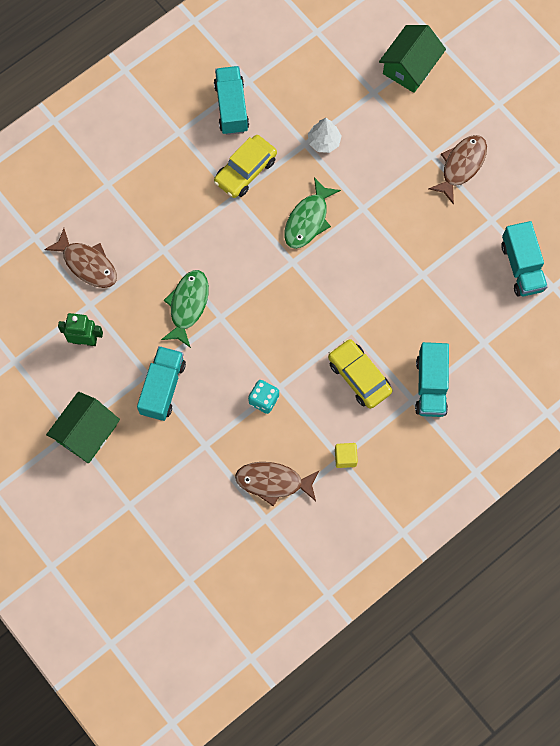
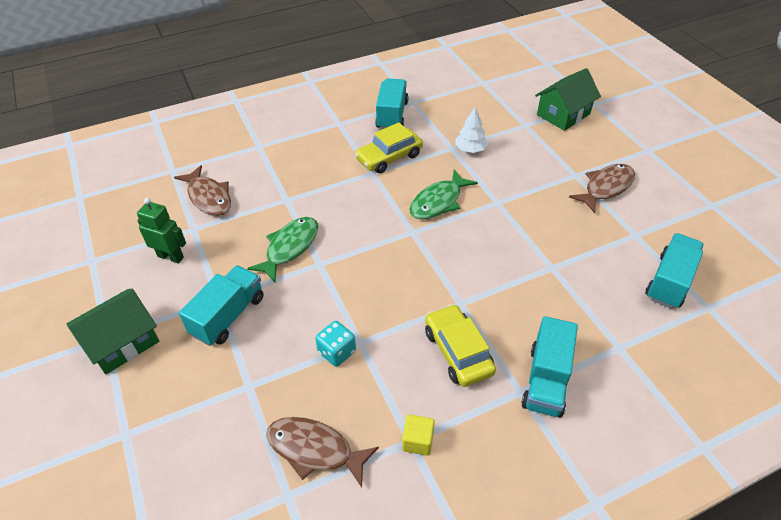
camera: 15 degrees right, 25 degrees down
(521, 267) = (669, 281): turquoise truck -> turquoise truck turned 150 degrees counterclockwise

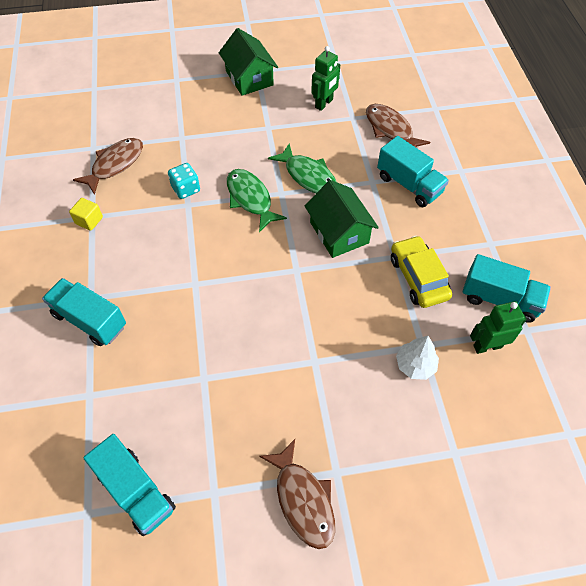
camera: 105 degrees right, 10 degrees up
(208, 197) = (390, 129): brown fish -> brown fish turned 75 degrees clockwise
(228, 316) = (249, 132): turquoise truck -> turquoise truck (409, 185)
(436, 118) = (487, 346): none -> green robot
(438, 202) = (332, 304): green fish -> green fish (250, 199)
(458, 352) = (147, 266): yellow car -> none
(563, 114) = (472, 519): green house -> green house (339, 232)

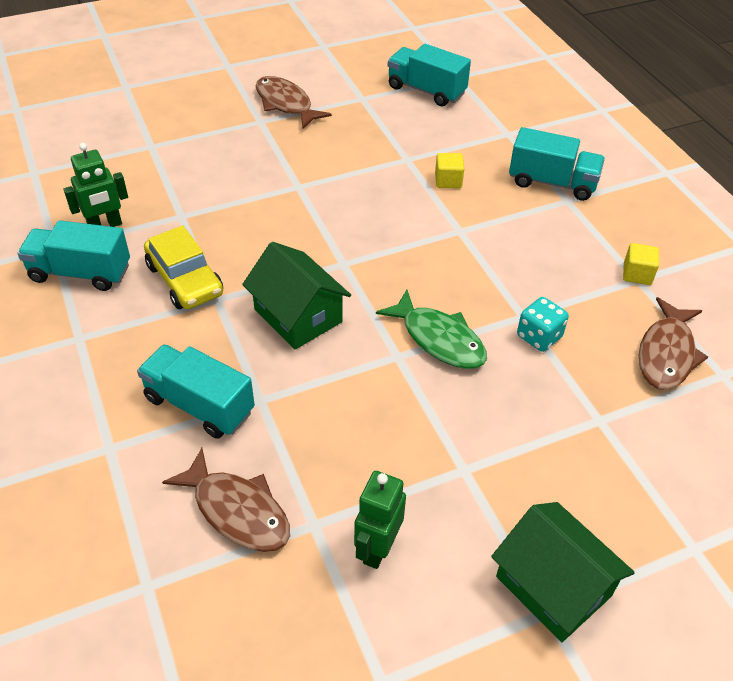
camera: 165 degrees right, 10 degrees down
(178, 341) = (448, 181): none -> yellow cube
(308, 176) = (365, 390): green fish -> none
(415, 365) = (189, 199): white tree -> none

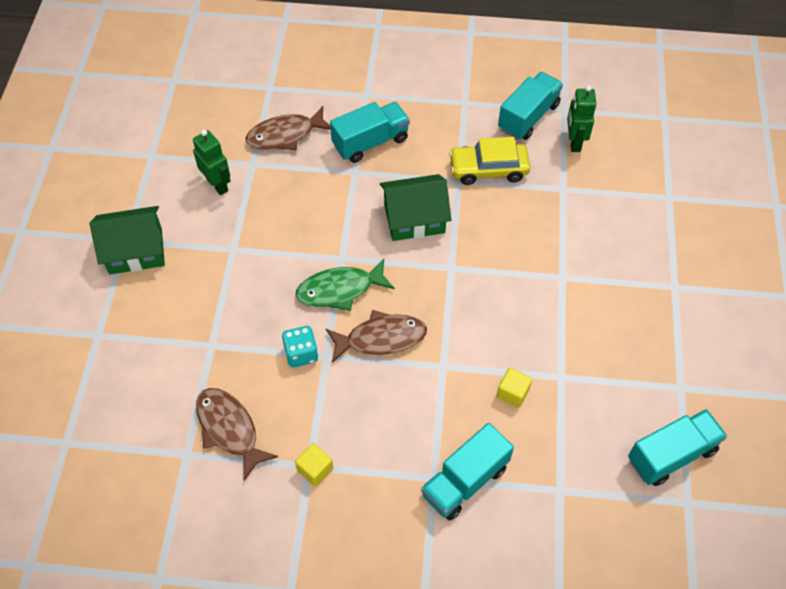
camera: 120 degrees right, 10 degrees up
(286, 104) = (696, 318): brown fish -> brown fish (381, 338)

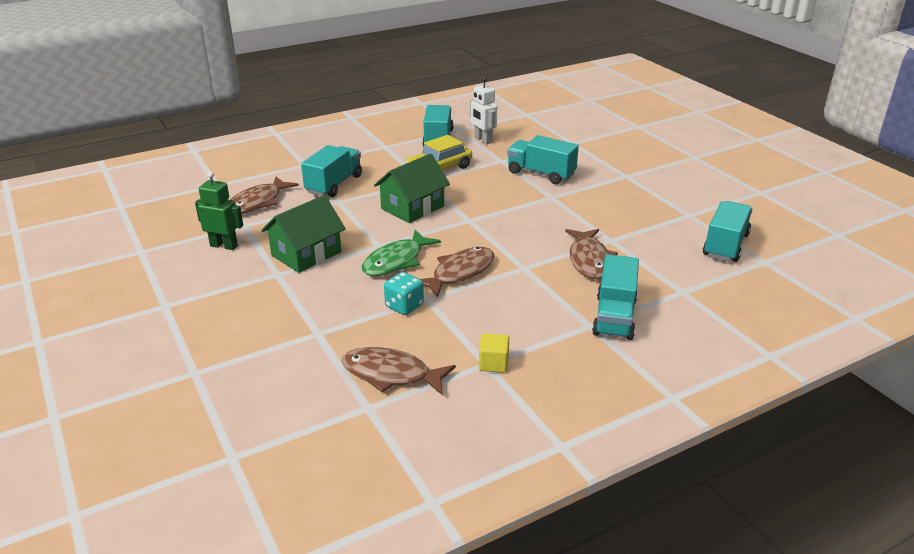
camera: 35 degrees left, 25 degrees down
(135, 251) = (182, 308): green house -> green house (306, 254)
(512, 393) = (589, 260): yellow cube -> brown fish
(574, 142) = (483, 140): green robot -> white robot
(585, 233) = (541, 174): none -> turquoise truck

